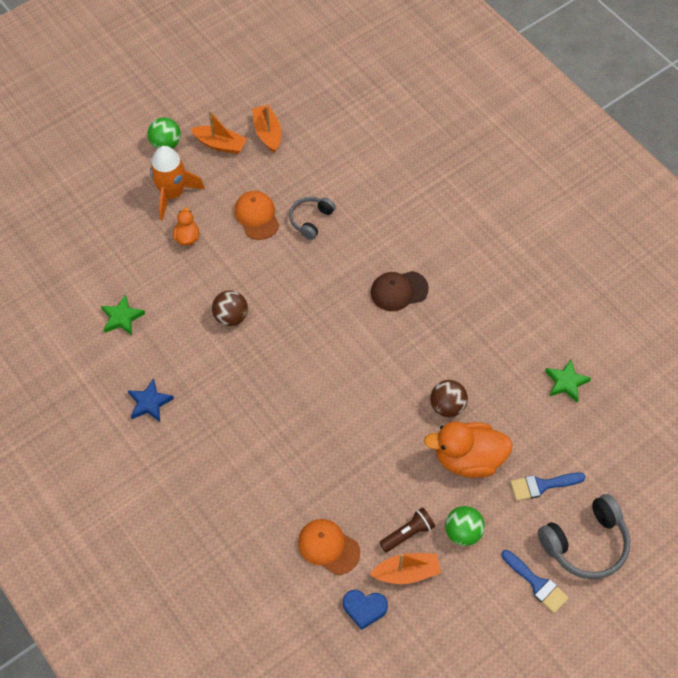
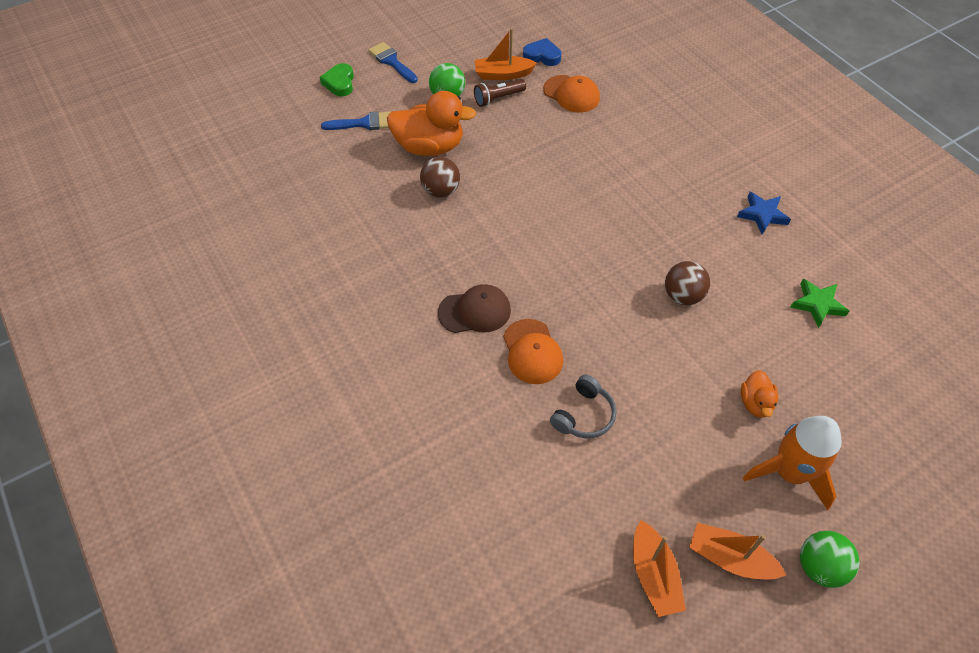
camera: 175 degrees left, 5 degrees down
(257, 216) = (661, 427): orange cap -> orange cap (532, 352)
(566, 382) = (308, 203): green star -> none
(585, 543) = (339, 83): grey headphones -> green heart

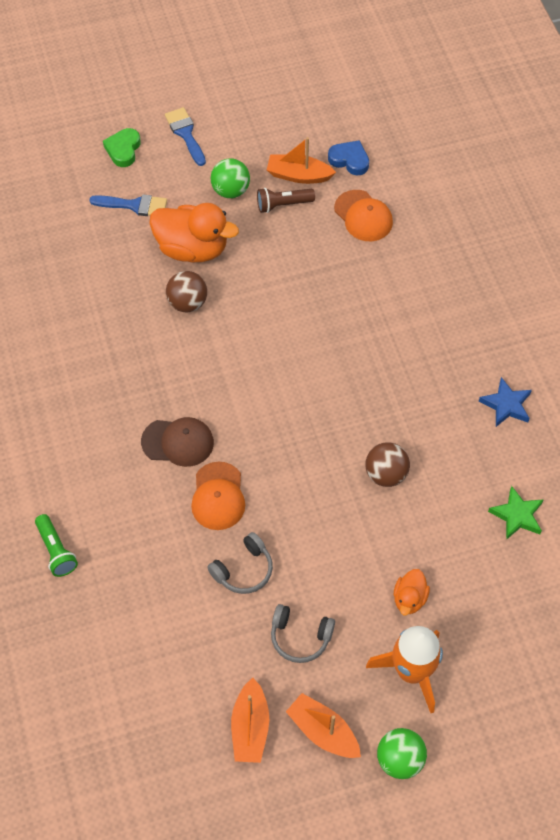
camera: 15 degrees right, 5 degrees up
(385, 443) = (56, 551): none -> green flashlight
(666, 467) = (300, 637): none -> grey headphones

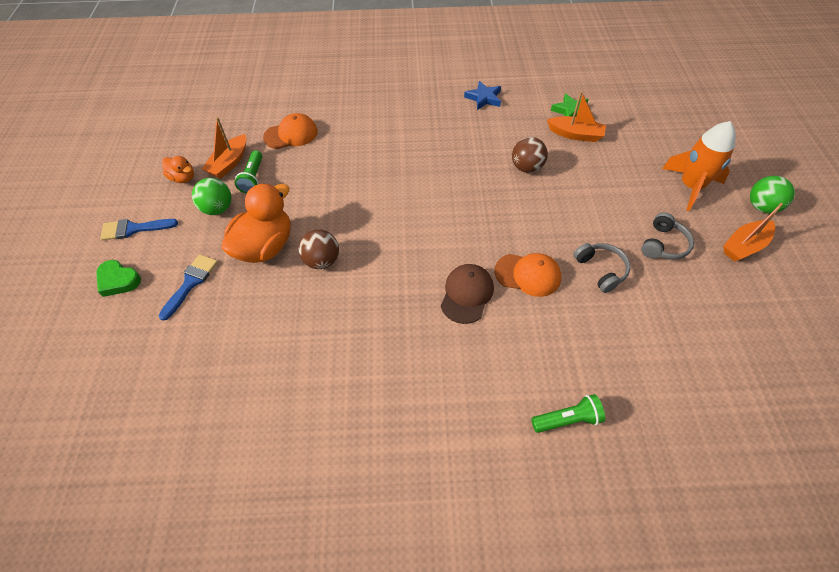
camera: 75 degrees left, 5 degrees down
(250, 727) = (746, 292): orange boat -> orange boat (575, 134)
(283, 205) = (253, 178): brown flashlight -> green flashlight
(349, 160) = (233, 131): blue heart -> none
(409, 599) = (632, 176): orange duck -> orange duck (183, 178)

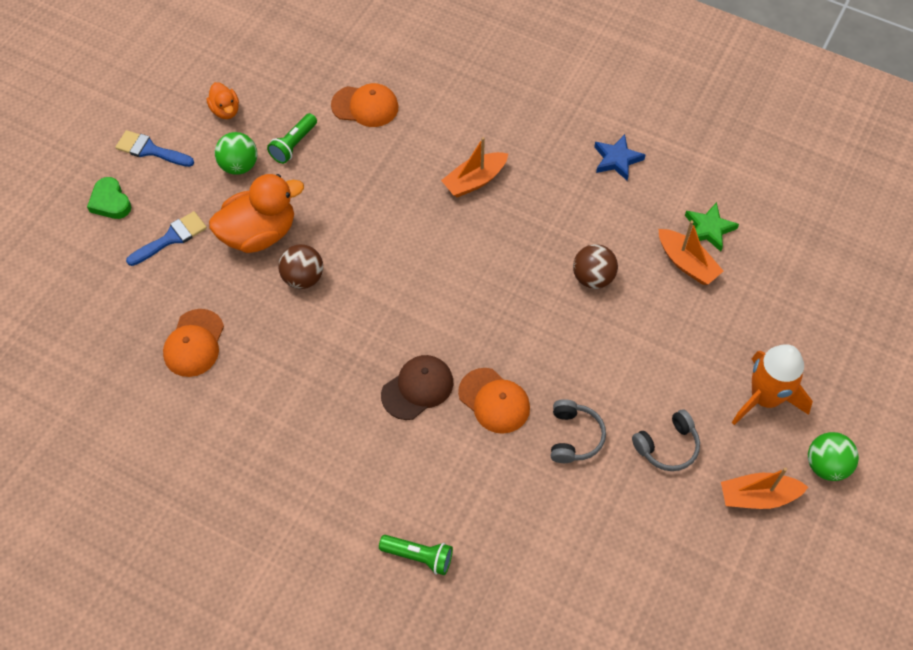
camera: 30 degrees right, 5 degrees up
(229, 163) = (281, 113): orange boat -> orange boat (474, 180)
(261, 353) = (194, 343): none -> orange cap

